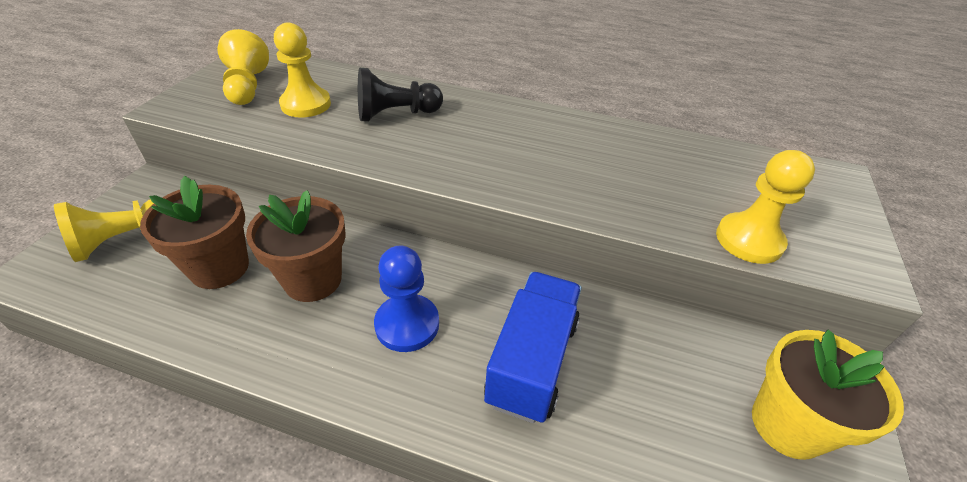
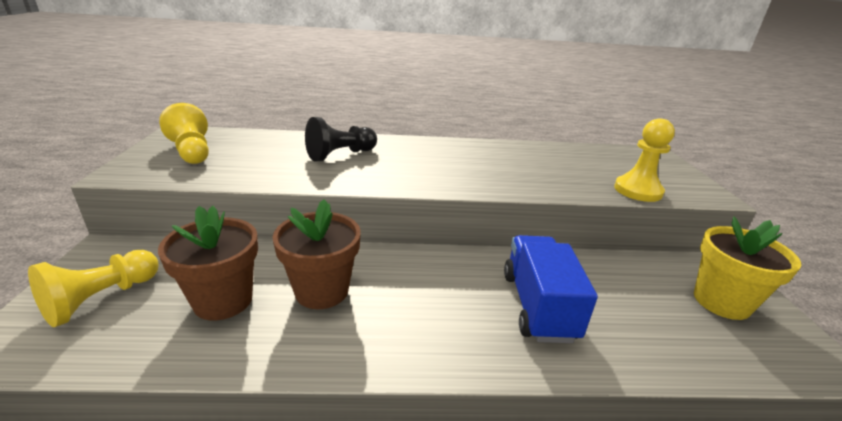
camera: 20 degrees left, 15 degrees down
(306, 104) = (257, 157): yellow pawn -> none
(407, 324) = (426, 304): blue pawn -> none

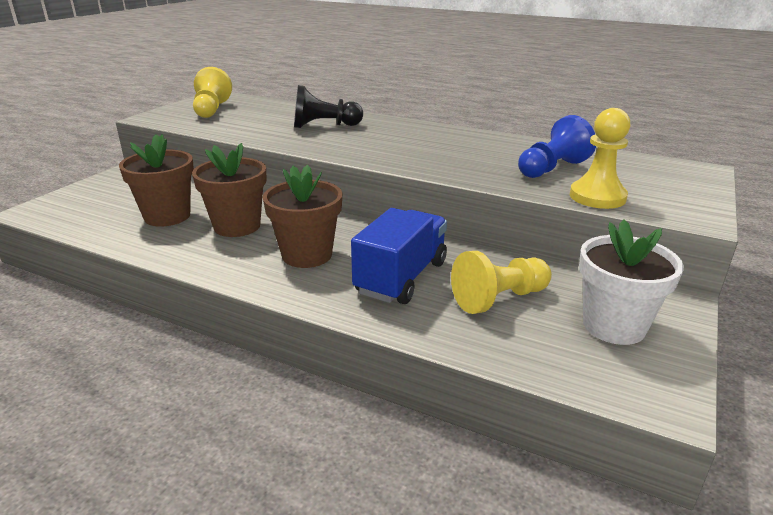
camera: 30 degrees right, 0 degrees up
(101, 299) = (100, 199): yellow pawn -> yellow pawn (499, 299)
(430, 307) = (307, 255): none -> brown flower pot
(574, 169) = (552, 168): none -> blue pawn
(721, 302) = (613, 326): yellow flower pot -> white flower pot

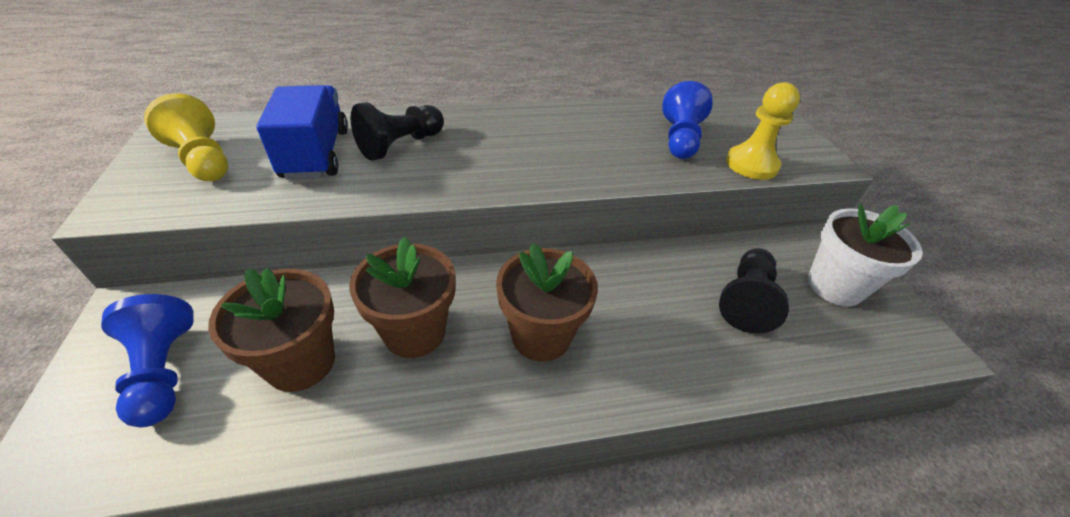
camera: 40 degrees left, 15 degrees up
(110, 198) = (163, 372): none -> blue pawn
(401, 277) = (654, 318): blue truck -> blue truck (316, 154)
(499, 299) = (746, 300): yellow pawn -> black pawn

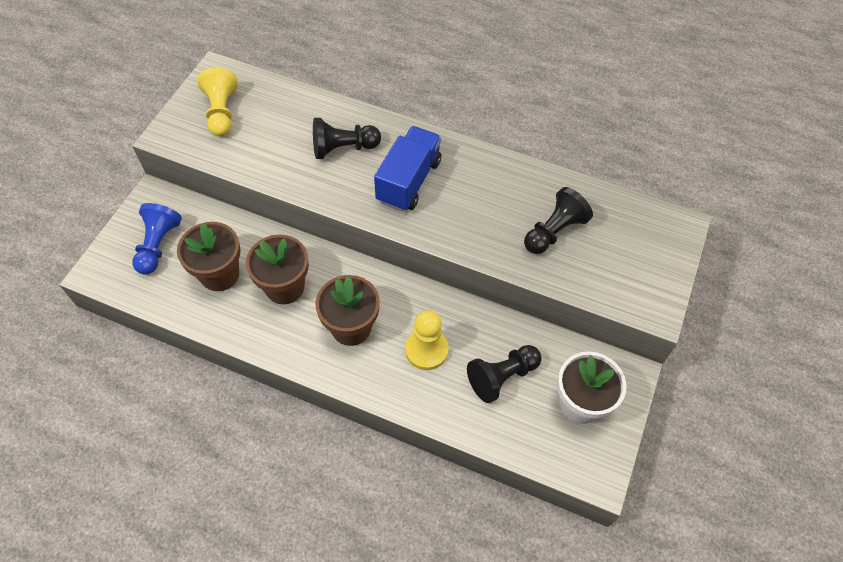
camera: 35 degrees right, 15 degrees up
(316, 154) = (287, 134): blue truck -> blue truck (408, 181)
(680, 139) = (554, 231): blue pawn -> black pawn
(751, 164) = (585, 282): yellow pawn -> yellow pawn (426, 350)

